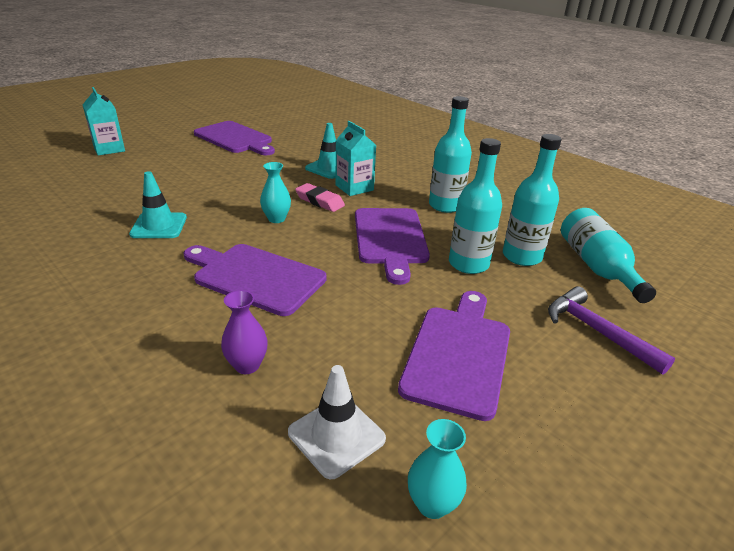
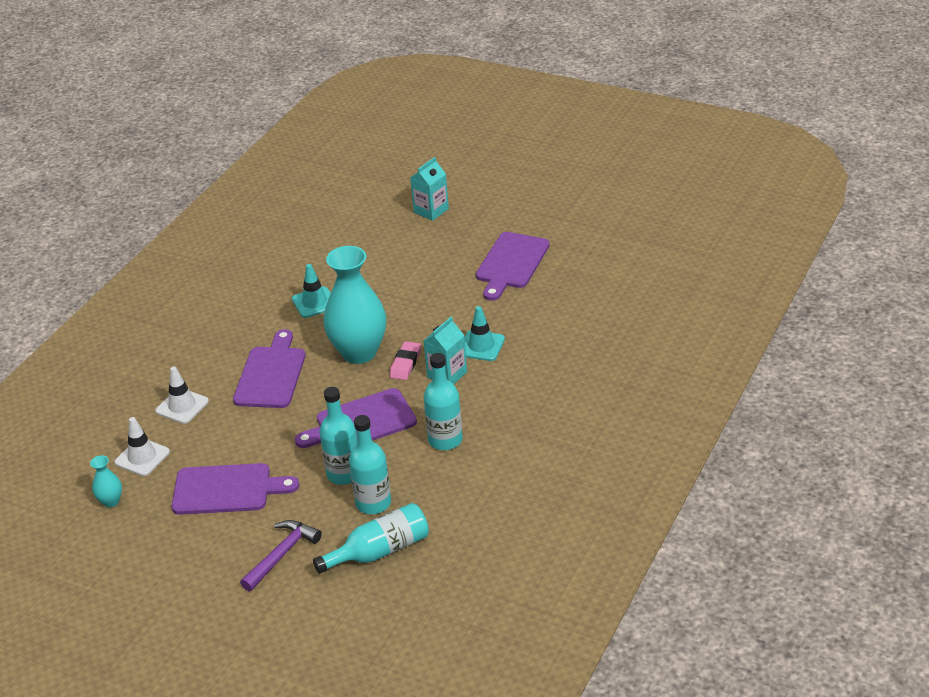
camera: 75 degrees right, 5 degrees up
(247, 365) = (182, 406): purple vase -> white traffic cone
(276, 219) = (359, 352): turquoise vase -> turquoise vase, size x2.35

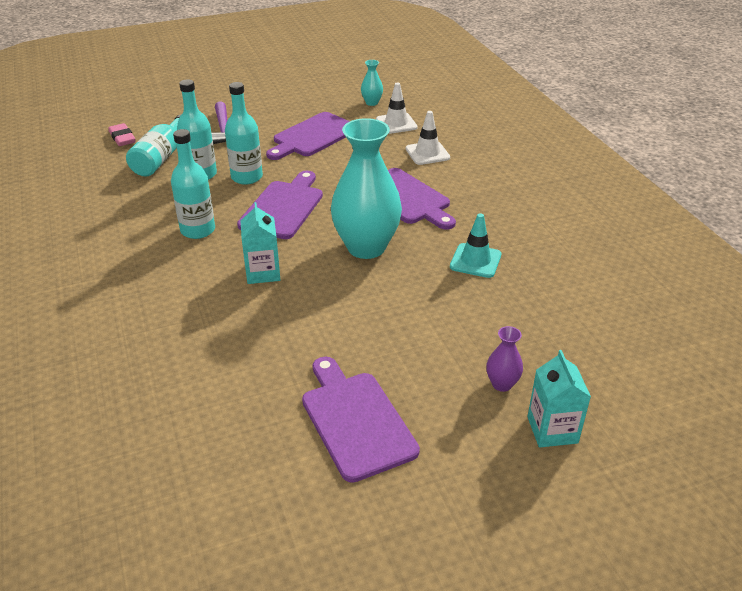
camera: 130 degrees right, 0 degrees up
(405, 364) = (312, 261): pink eraser -> pink eraser (122, 138)
(419, 238) = (502, 384): none -> purple vase
(481, 346) = (265, 312): turquoise traffic cone -> none

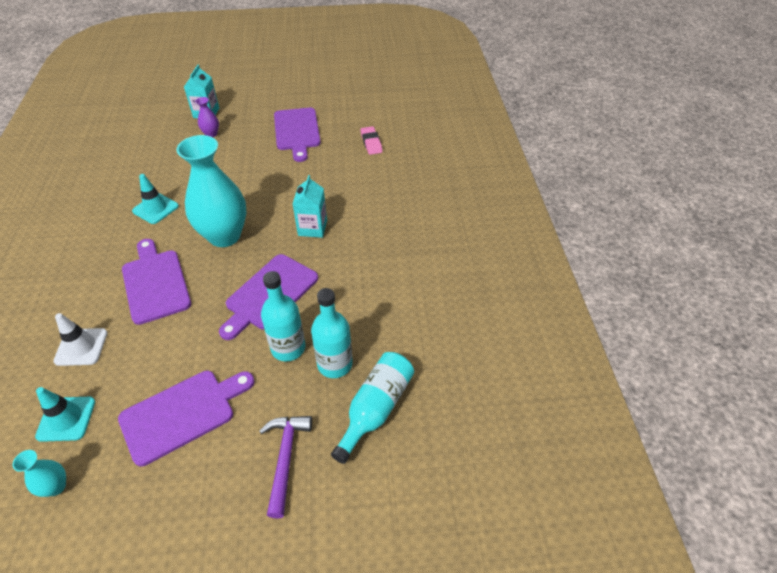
camera: 165 degrees left, 10 degrees up
(122, 138) = (422, 471): pink eraser -> pink eraser (371, 143)
(198, 230) = (353, 281): turquoise bottle -> none
(396, 123) = (66, 419): white traffic cone -> turquoise traffic cone

